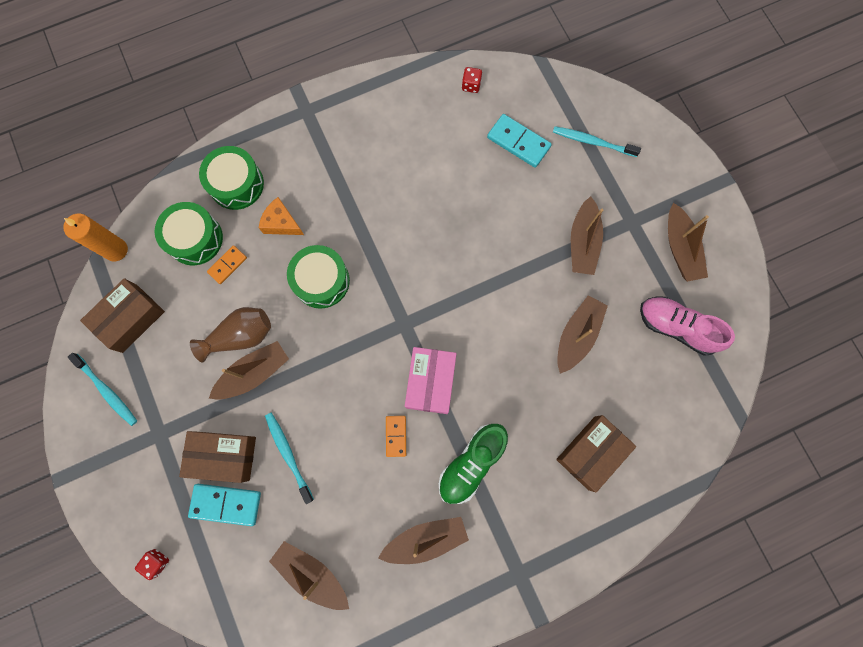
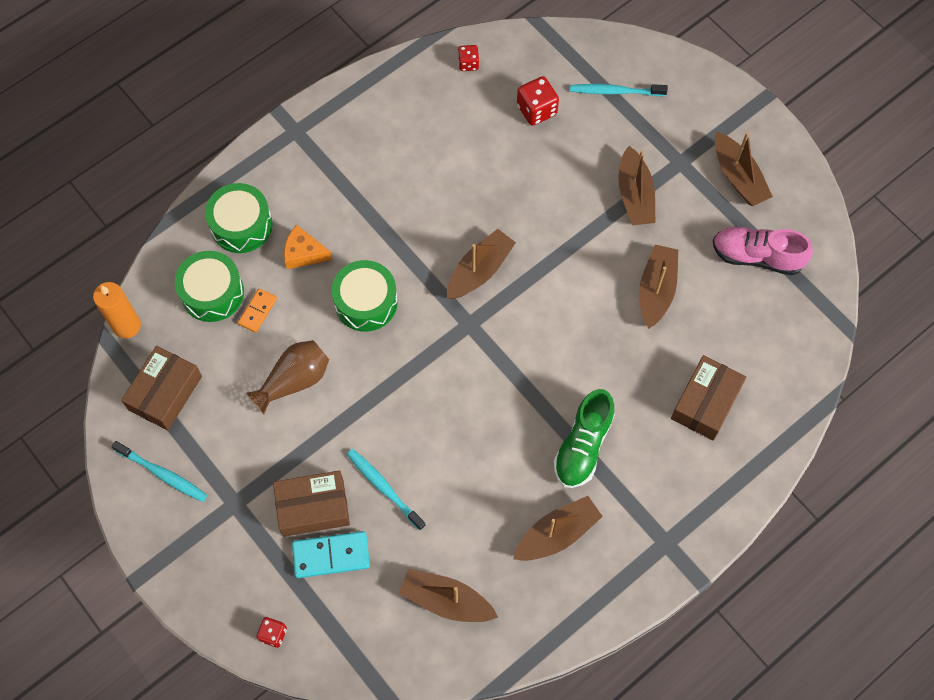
camera: 15 degrees left, 10 degrees down
(254, 373) = (321, 415): brown boat -> brown boat (479, 270)
(396, 436) = (494, 439): orange domino -> none
(430, 382) = (515, 375): pink box -> none
(518, 142) = (536, 110): turquoise domino -> red dice

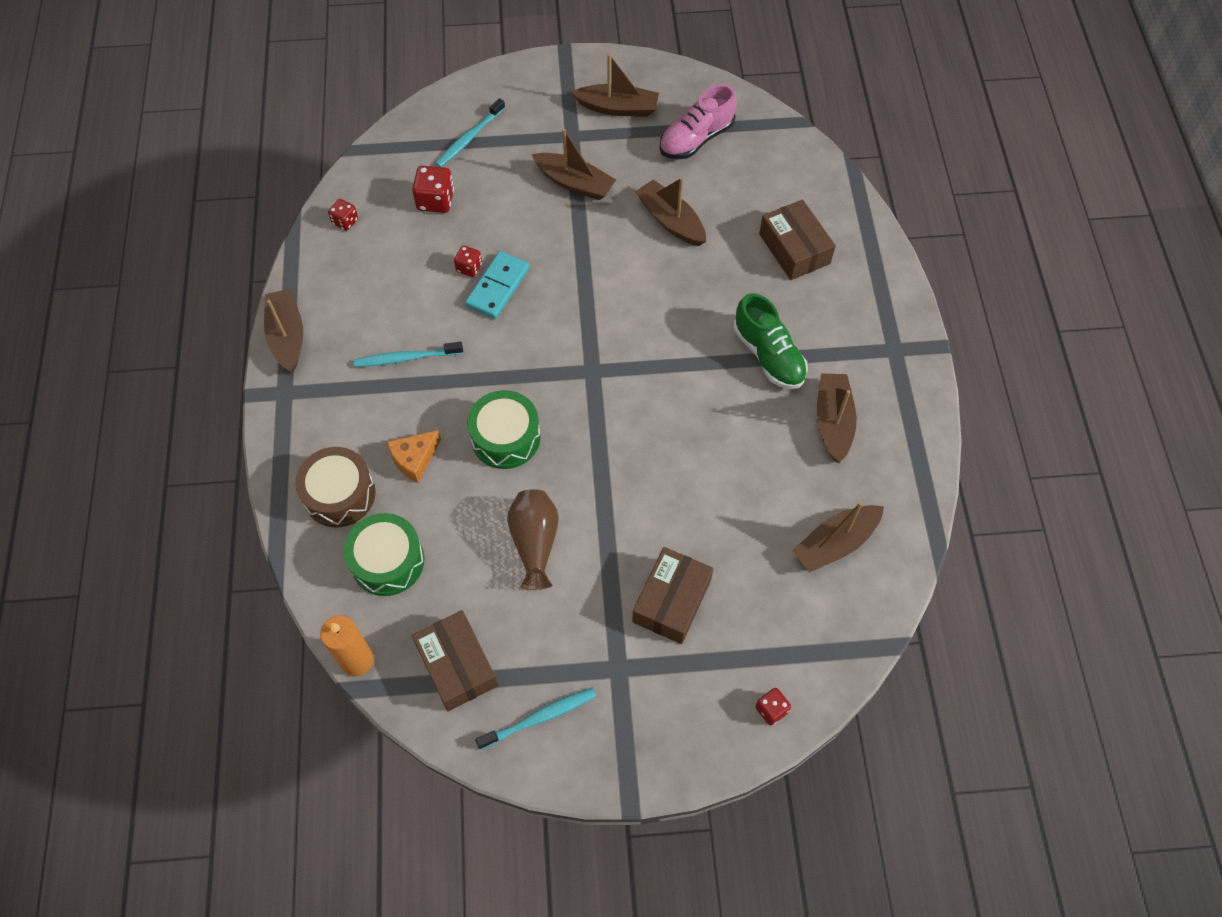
camera: 55 degrees left, 5 degrees down
(241, 225) = (339, 494): green drum -> brown drum
(257, 311) = (439, 533): orange domino -> none
(331, 555) = (729, 613): turquoise domino -> turquoise domino (498, 287)
(383, 487) = (695, 530): turquoise toothbrush -> turquoise toothbrush (405, 358)
(479, 270) = (549, 332): brown boat -> brown boat (287, 336)
(494, 175) = (469, 267): none -> red dice

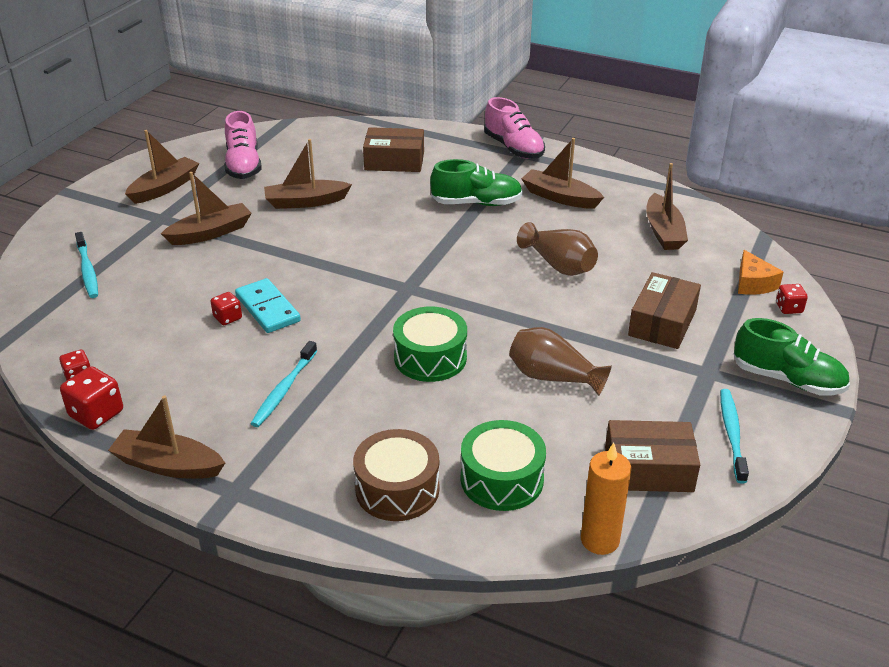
camera: 60 degrees left, 25 degrees down
(414, 459) = (402, 422): orange cheese -> orange cheese (753, 283)
(435, 201) = (129, 312): red dice -> red dice (96, 414)
(648, 742) = (787, 379): none -> green shoe
(671, 601) = (662, 322): brown box -> brown box turned 60 degrees clockwise
(709, 474) = (559, 265): none -> brown vase
(901, 336) = (513, 148): none -> pink shoe

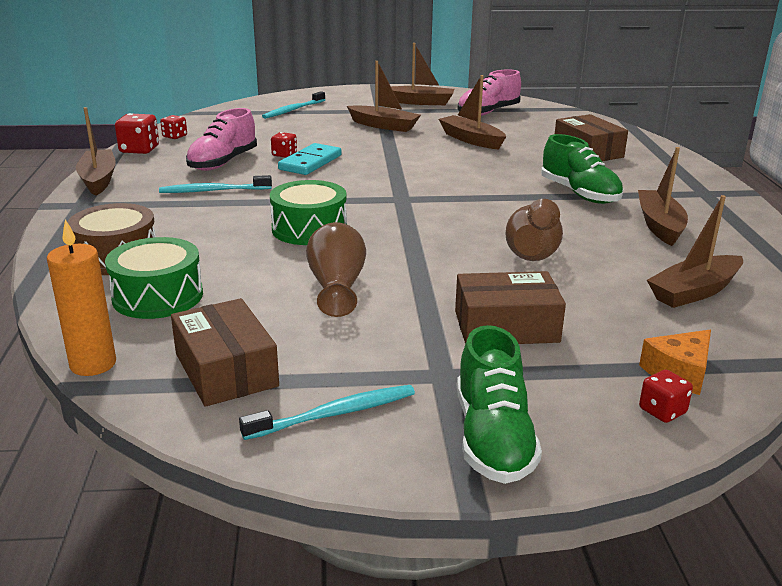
camera: 60 degrees right, 10 degrees down
(513, 148) = (708, 187): pink shoe -> pink shoe (223, 163)

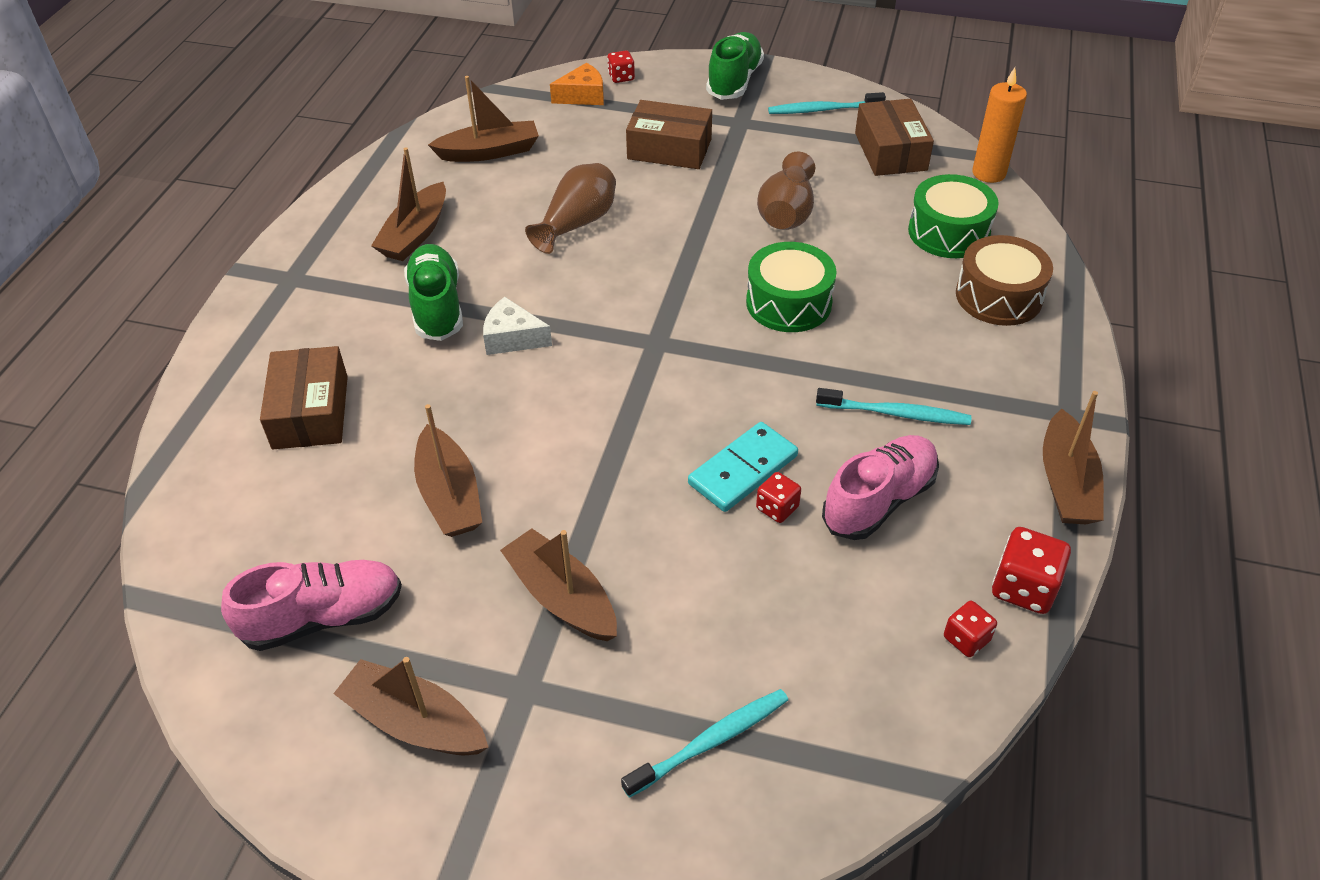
camera: 160 degrees left, 20 degrees up
(506, 188) = (512, 338): none -> white cheese

